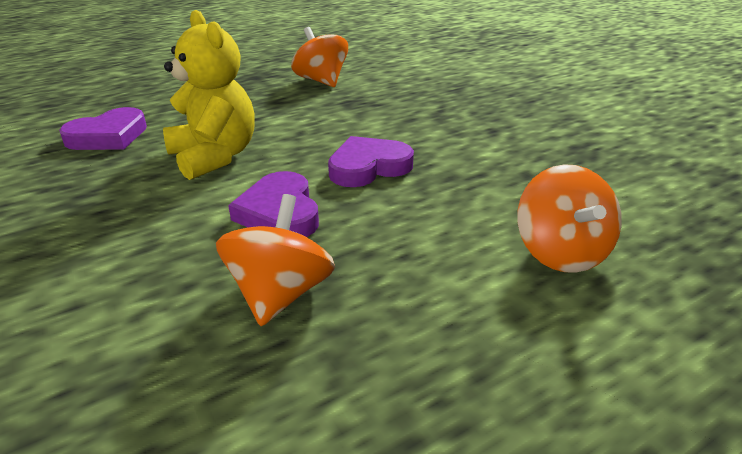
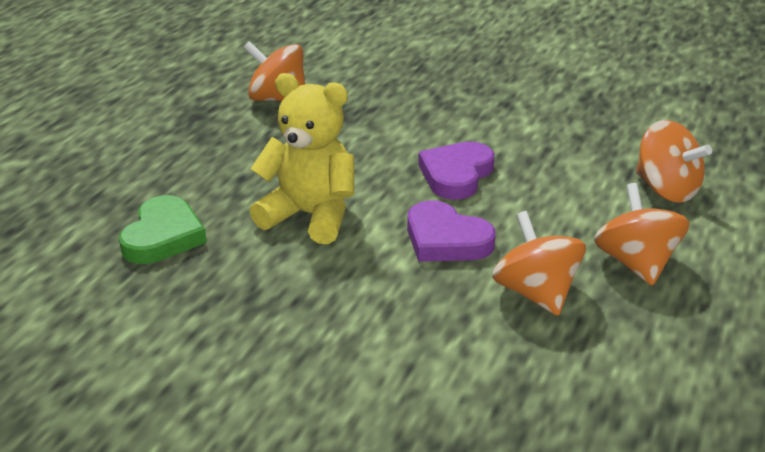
camera: 35 degrees left, 0 degrees up
(108, 136) = (163, 236): purple heart -> green heart
(424, 312) = (636, 263): none -> orange spinning top

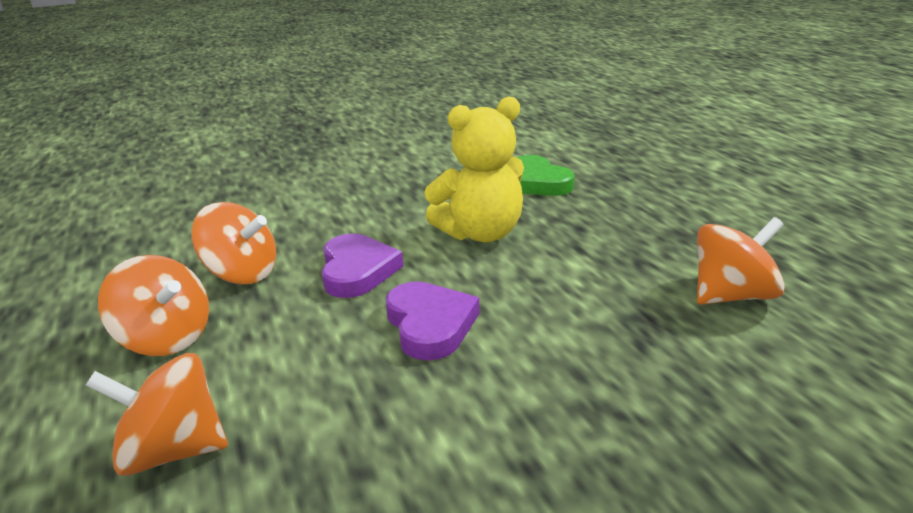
camera: 135 degrees right, 5 degrees down
(446, 240) = (357, 271): purple heart -> purple heart turned 90 degrees clockwise

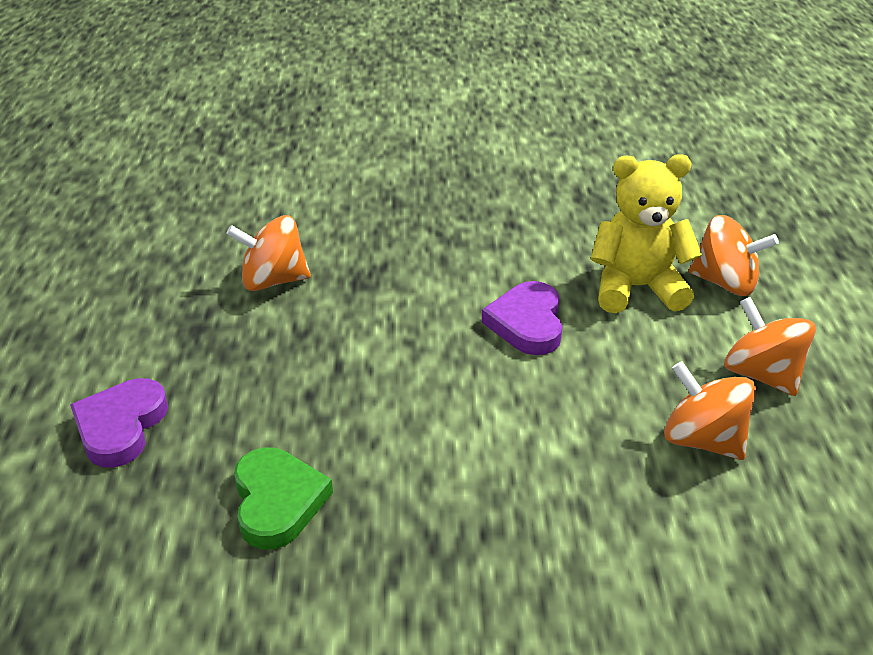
camera: 160 degrees left, 10 degrees up
(357, 271) = (575, 405): purple heart -> purple heart (120, 426)
(481, 233) = (419, 420): yellow teddy bear -> yellow teddy bear (636, 288)

